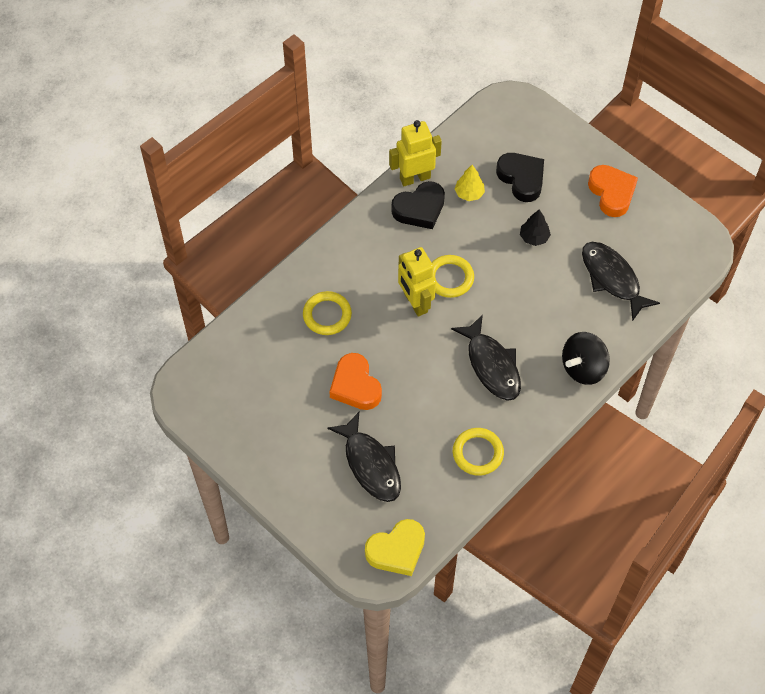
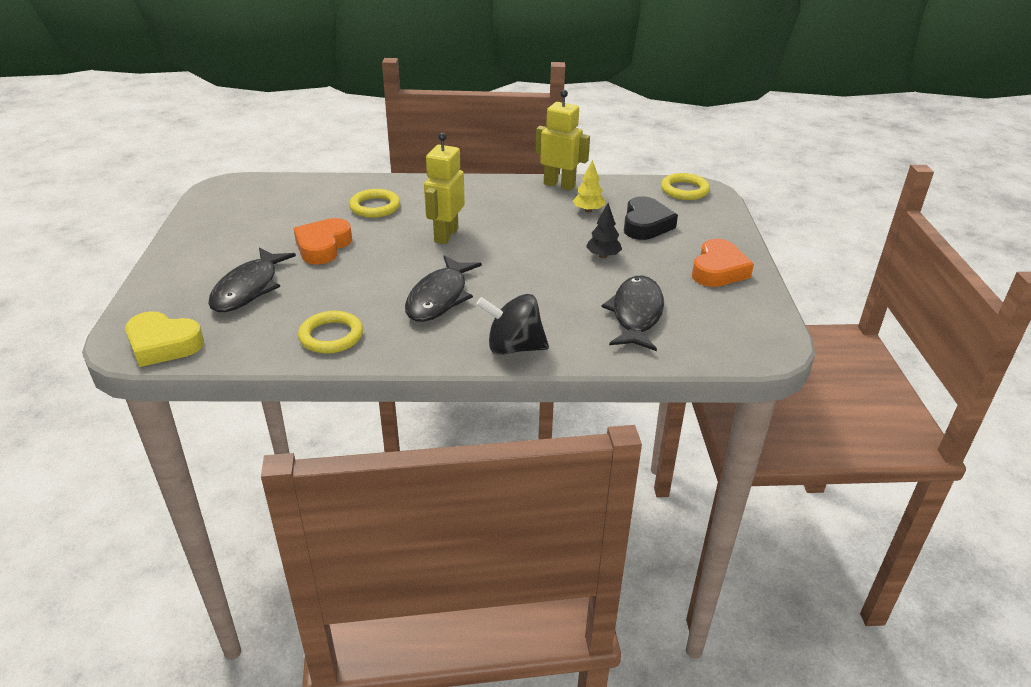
camera: 45 degrees right, 25 degrees down
(419, 209) = (536, 198): black heart -> none
(450, 278) = (495, 238): yellow ring -> yellow ring (684, 190)

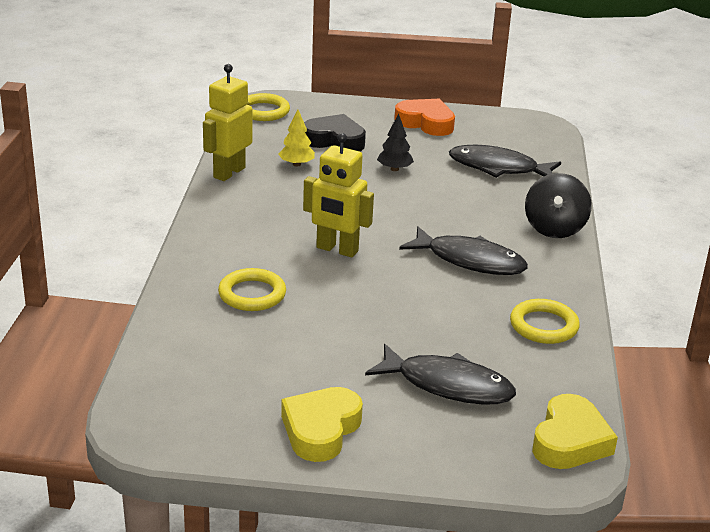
camera: 85 degrees left, 5 degrees down
(206, 241) = (321, 430): none -> yellow heart
(323, 246) = (351, 333): orange heart -> none

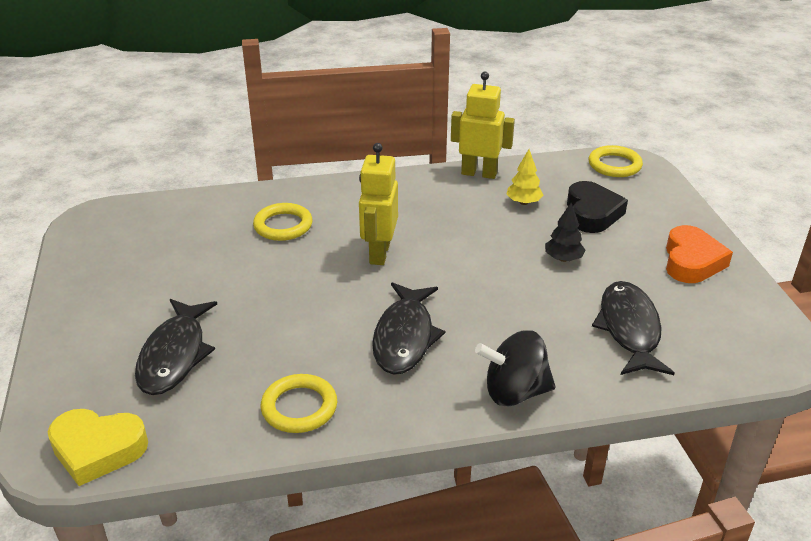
camera: 75 degrees right, 5 degrees up
(321, 430) = (98, 296): yellow heart -> none

